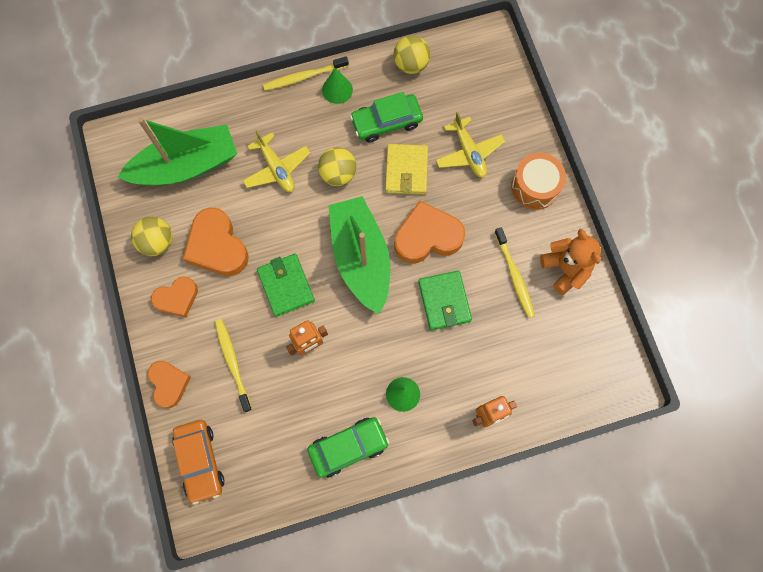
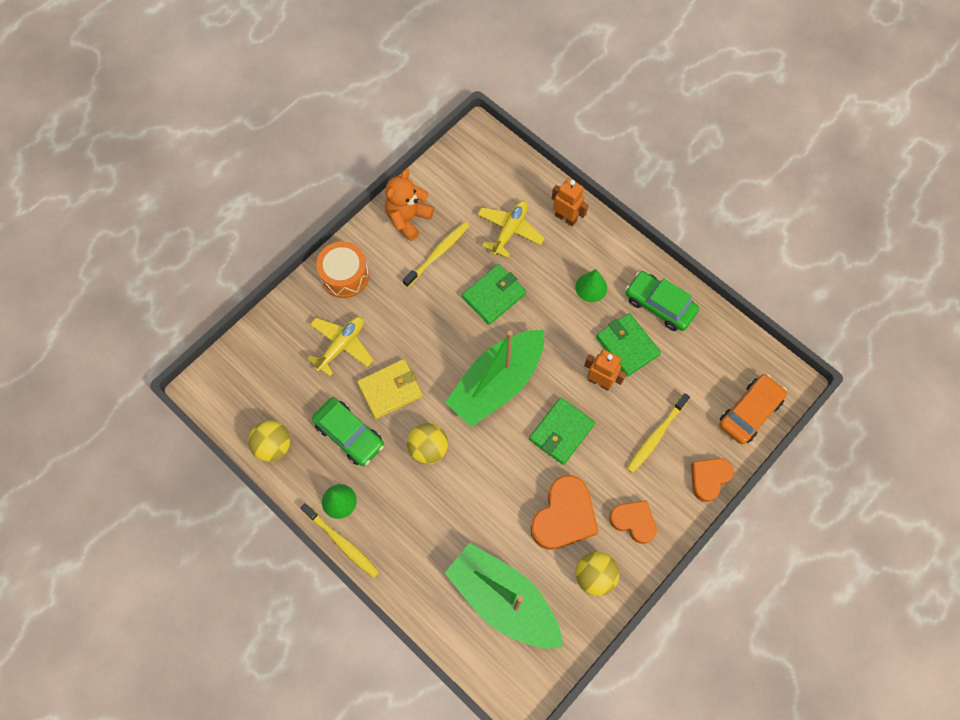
camera: 120 degrees left, 5 degrees down
(276, 168) = (455, 509): yellow plane -> yellow plane (510, 231)
(327, 390) = (627, 346): none -> green wallet
(427, 237) = (444, 339): orange heart -> none

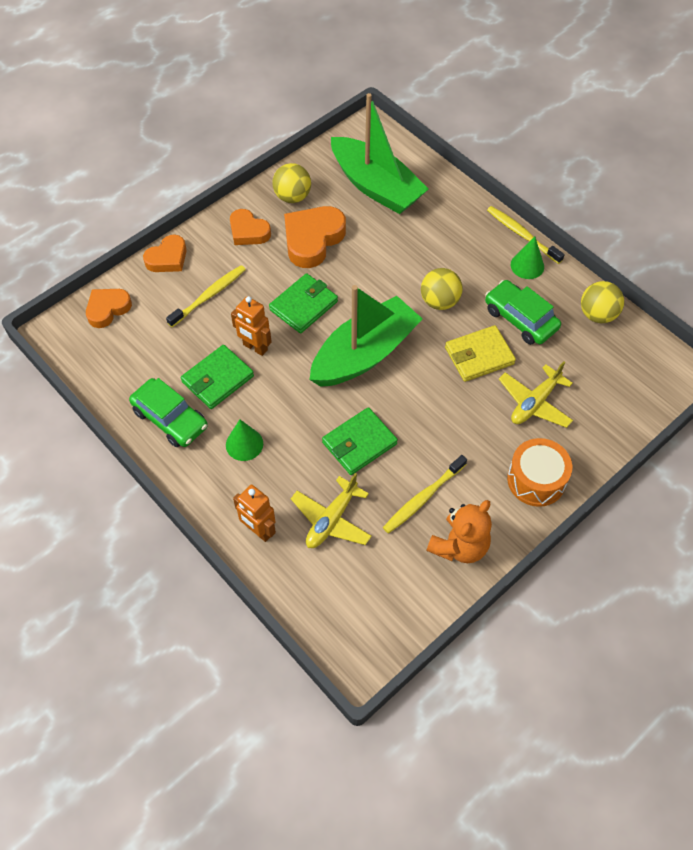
camera: 175 degrees left, 10 degrees down
(627, 346) = (218, 379): green wallet -> green wallet turned 75 degrees clockwise
(749, 412) = (108, 309): orange car -> orange heart

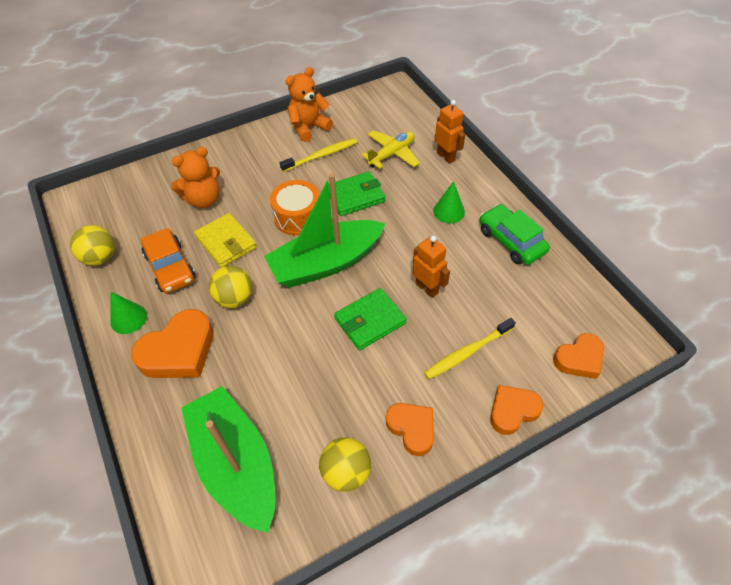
camera: 165 degrees left, 5 degrees down
(218, 379) = (466, 266): green wallet -> none
(312, 239) = (338, 400): orange heart -> orange heart (179, 351)
(479, 356) = (226, 242): yellow wallet -> yellow wallet turned 60 degrees clockwise
(520, 319) = (170, 267): green car -> orange car
(522, 234) = (109, 355): yellow toothbrush -> none
(534, 403) = (203, 199): yellow plane -> orange teddy bear
(536, 480) = (235, 152): orange drum -> orange drum (298, 217)

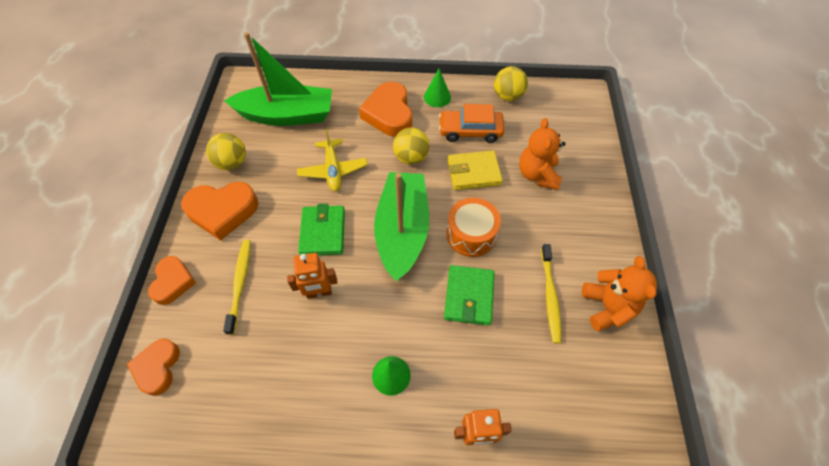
camera: 120 degrees right, 5 degrees up
(391, 154) = (514, 371): yellow plane -> yellow plane (333, 170)
(412, 429) = (222, 211): orange heart -> orange heart, size x1.58
(511, 241) = (310, 411): green car -> none

